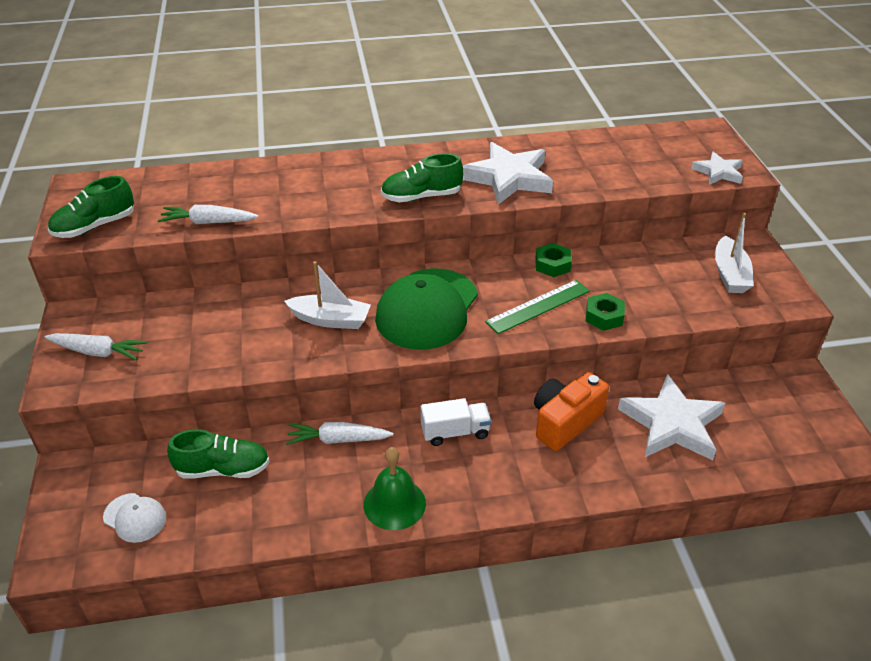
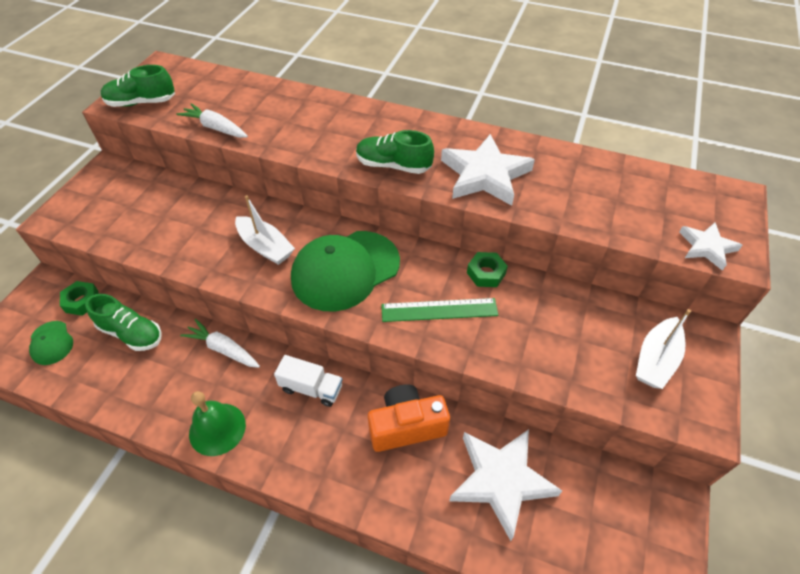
camera: 30 degrees right, 10 degrees up
(98, 352) = (96, 204): white carrot -> none
(135, 518) = (51, 343): white cap -> green cap
(604, 316) = (490, 348): green nut -> green nut (82, 301)

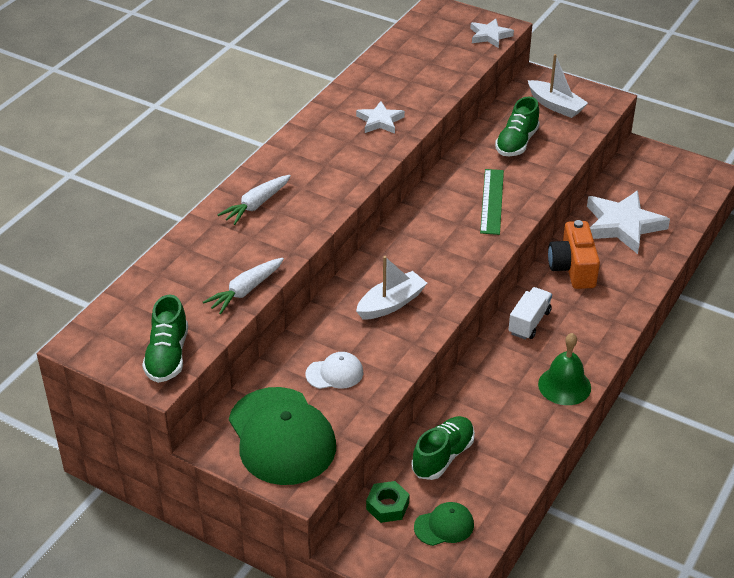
camera: 80 degrees left, 10 degrees down
(175, 222) = (335, 373): none -> white cap
(223, 349) = (476, 382): white carrot -> white carrot (256, 205)
(345, 270) = (434, 251): green cap -> green cap (281, 436)
(393, 165) = (351, 171): green shoe -> green shoe (516, 143)
(484, 175) = (380, 121): white star -> white star, size x0.56
(486, 273) = (456, 169): green nut -> none

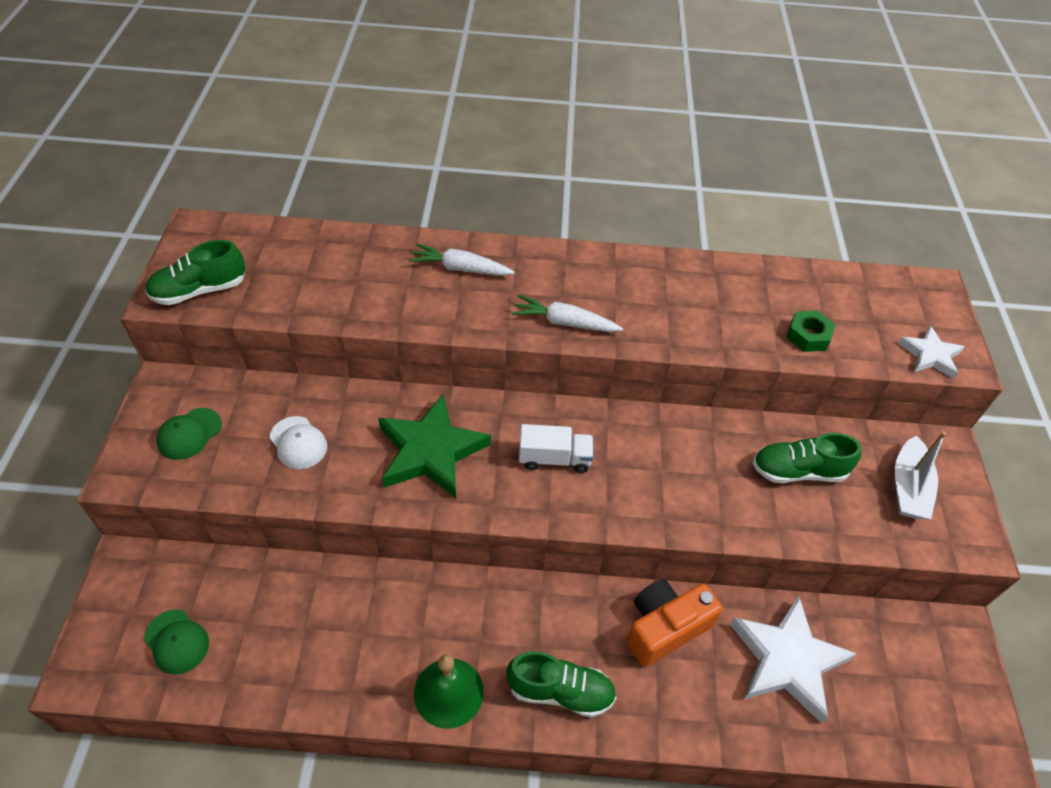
camera: 60 degrees right, 10 degrees up
(245, 291) = (320, 310): white carrot -> white carrot (564, 322)
(281, 436) = (189, 434): green cap -> green cap, size x0.47
(380, 121) = (673, 313): white star -> none
(387, 506) = (191, 575): green nut -> green nut (808, 336)
(391, 304) = (431, 451): white boat -> green star
(443, 456) = (281, 601): green shoe -> green shoe (560, 691)
(492, 201) = (668, 484): green ruler -> none
(529, 322) = (539, 612): white truck -> white truck (554, 458)

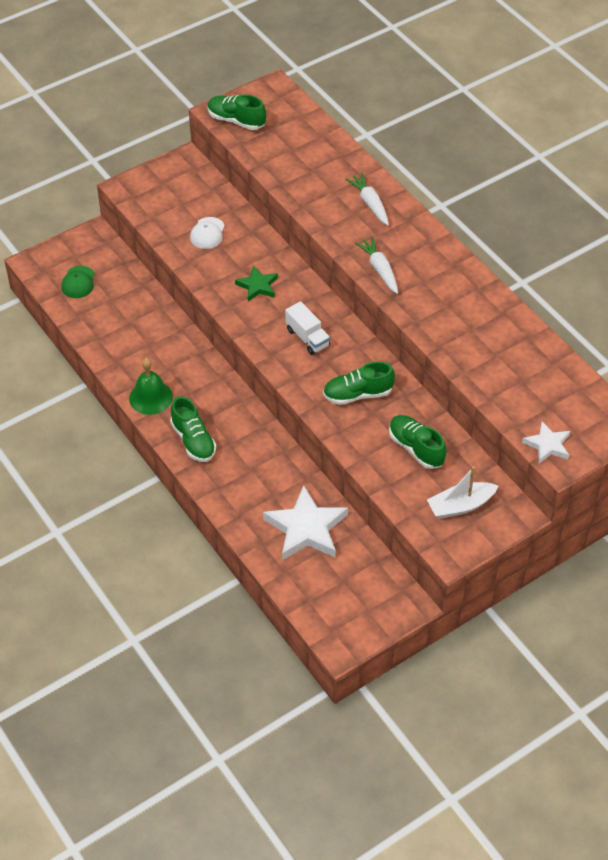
camera: 55 degrees right, 0 degrees up
(189, 434) = (169, 191): green cap -> none
(431, 451) = (257, 286): green star -> green star, size x0.56
(664, 628) = (272, 464): orange camera -> none
(679, 470) = (357, 394): none -> green shoe
(808, 336) = (496, 380): green nut -> none

